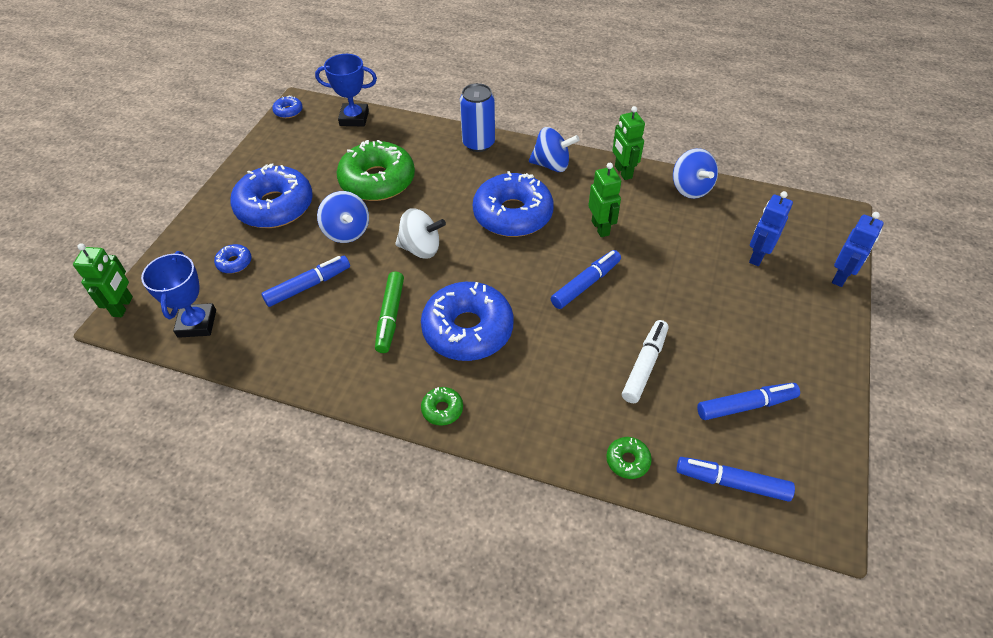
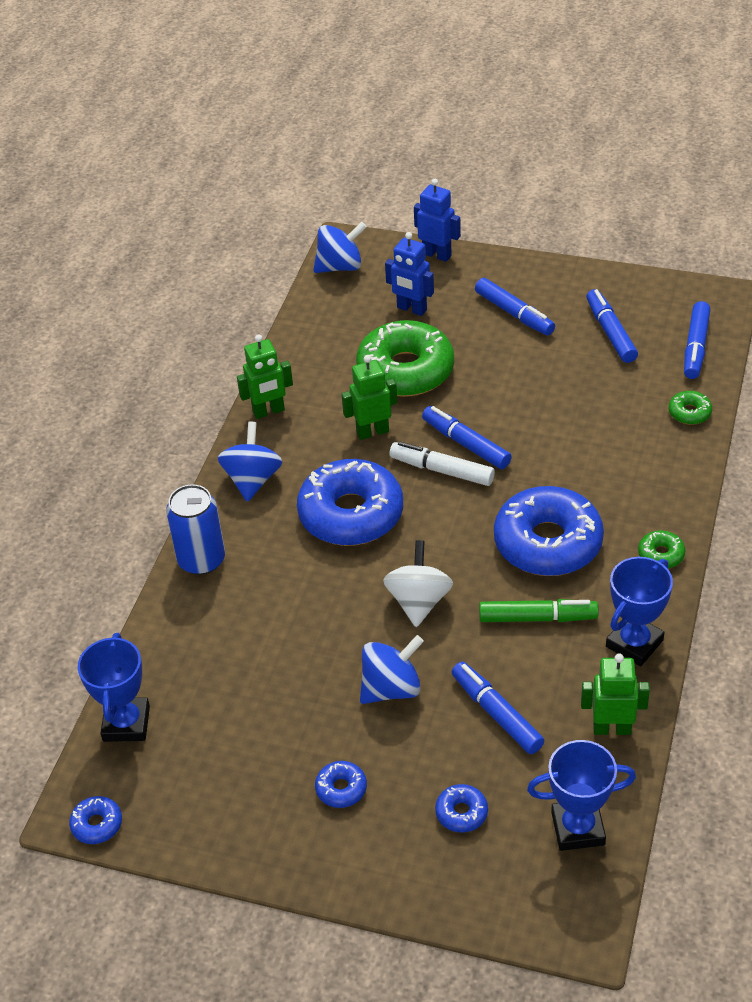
camera: 90 degrees left, 5 degrees down
(123, 306) = (560, 935): green robot -> green robot (612, 728)
(275, 206) = (341, 789): blue donut -> blue donut, size x0.42
(350, 377) = (634, 643): none -> blue trophy
(377, 181) = (283, 669): green donut -> green donut (405, 370)
(644, 365) = (575, 399): white marker -> white marker (442, 470)
(690, 188) = (300, 353): blue spinning top -> blue spinning top (340, 266)
(763, 329) = (514, 313): none -> blue marker

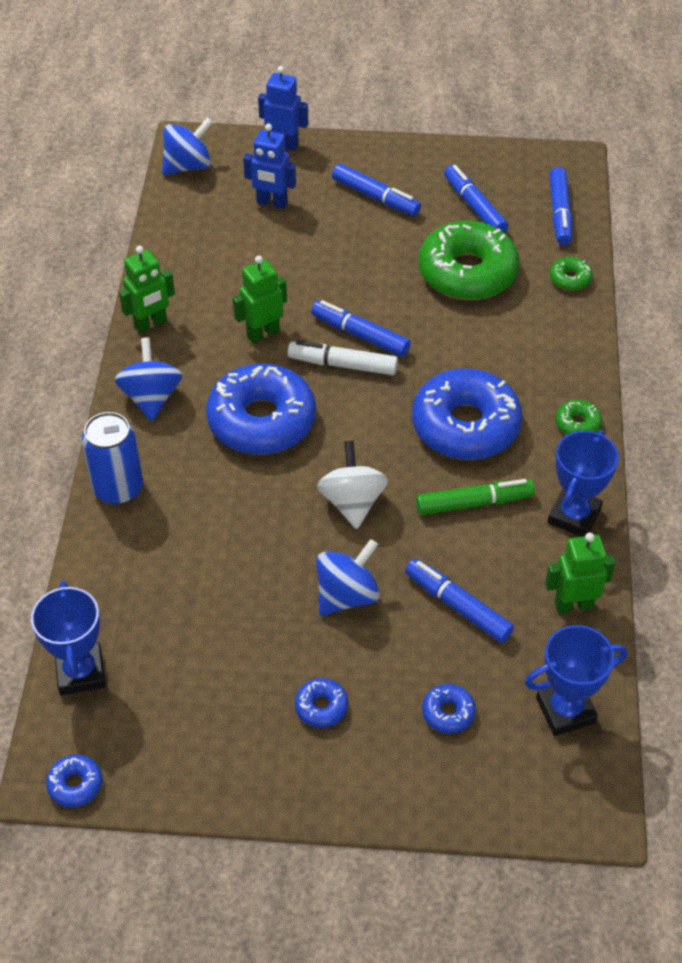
camera: 15 degrees left, 5 degrees up
(405, 370) = (281, 266): green donut -> green donut (467, 272)

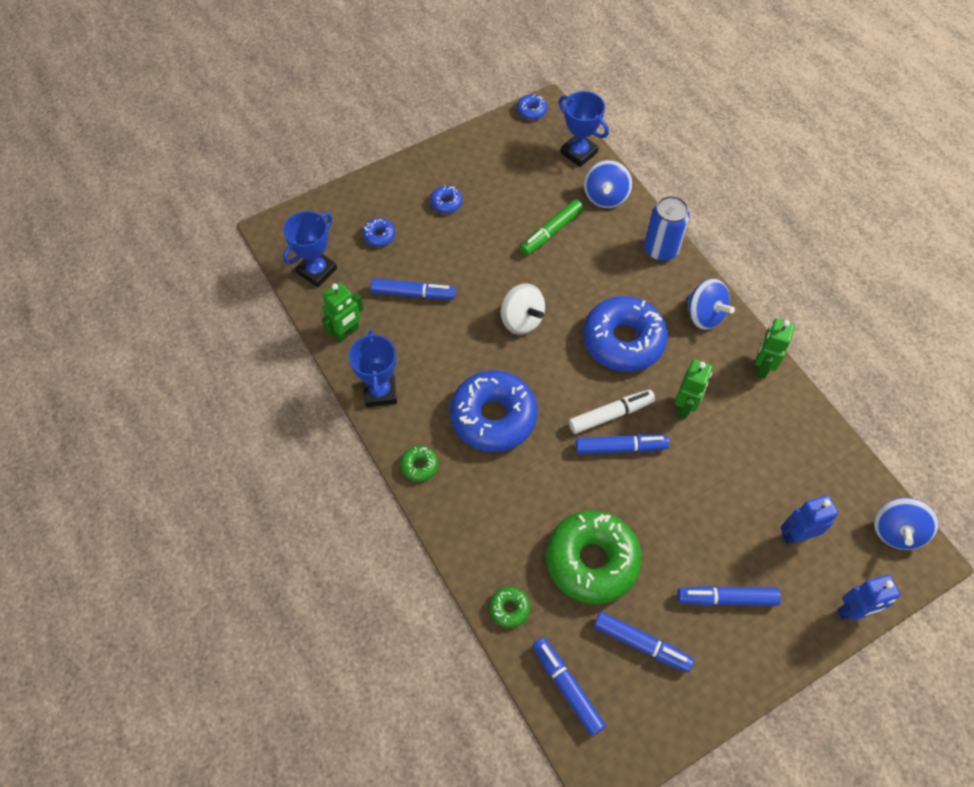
camera: 145 degrees right, 10 degrees up
(347, 595) = (479, 264): blue spinning top -> blue spinning top (605, 197)
(474, 503) = (448, 363): green marker -> green marker (551, 232)

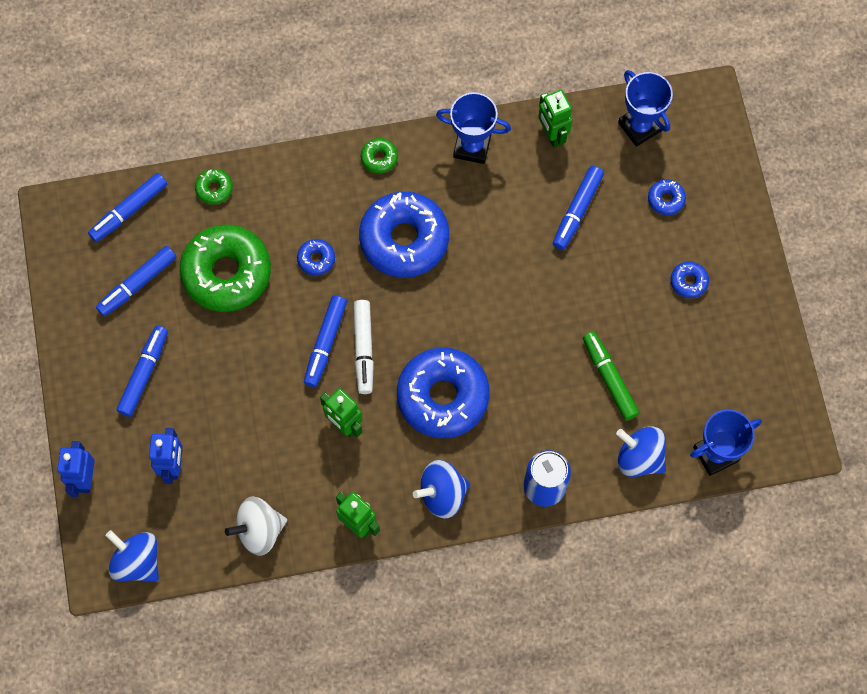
camera: 110 degrees right, 10 degrees up
(522, 320) = (505, 305): white spinning top -> white spinning top (259, 530)
(531, 110) = (801, 425): blue donut -> blue donut (316, 259)
(567, 687) = (129, 210): blue marker -> blue marker turned 150 degrees clockwise

